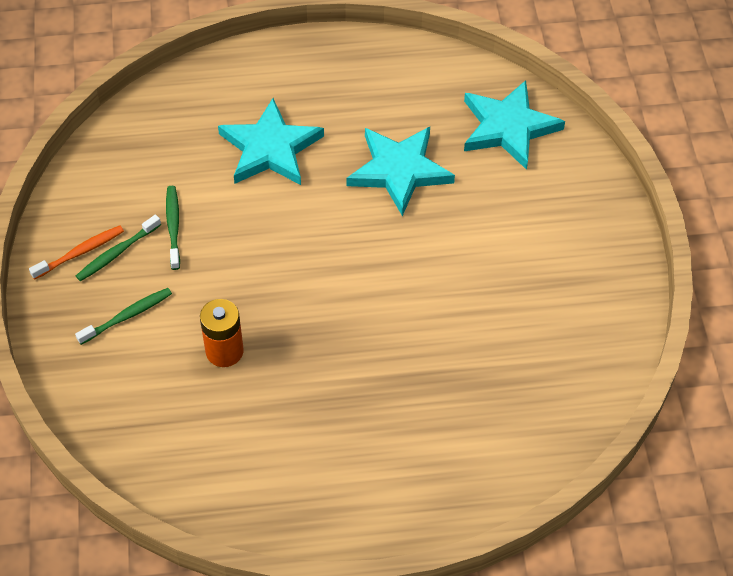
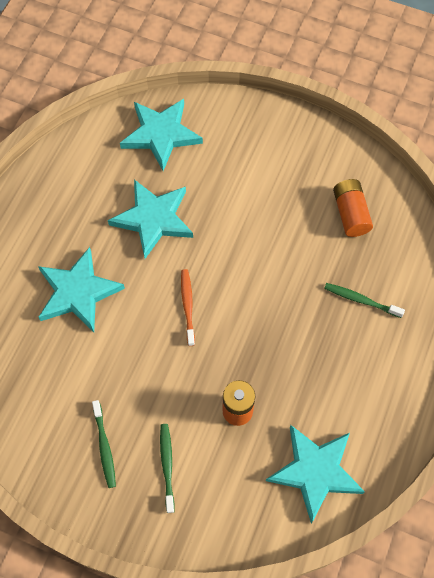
camera: 60 degrees left, 10 degrees up
(80, 252) = (87, 474): orange toothbrush -> orange toothbrush (187, 306)
(173, 226) = (105, 394): green toothbrush -> green toothbrush (361, 300)
(197, 456) = (315, 471): none -> turquoise star
(541, 353) = (350, 214): none -> orange battery

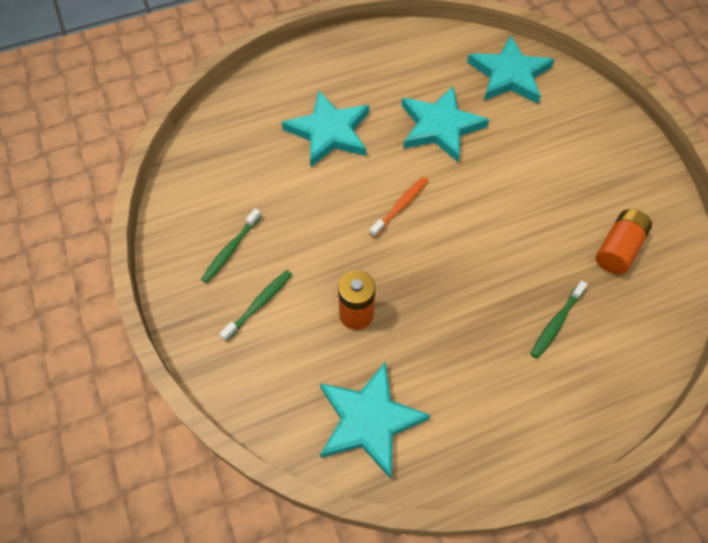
camera: 45 degrees right, 5 degrees down
(361, 300) = (556, 323): green toothbrush -> green toothbrush turned 120 degrees counterclockwise

